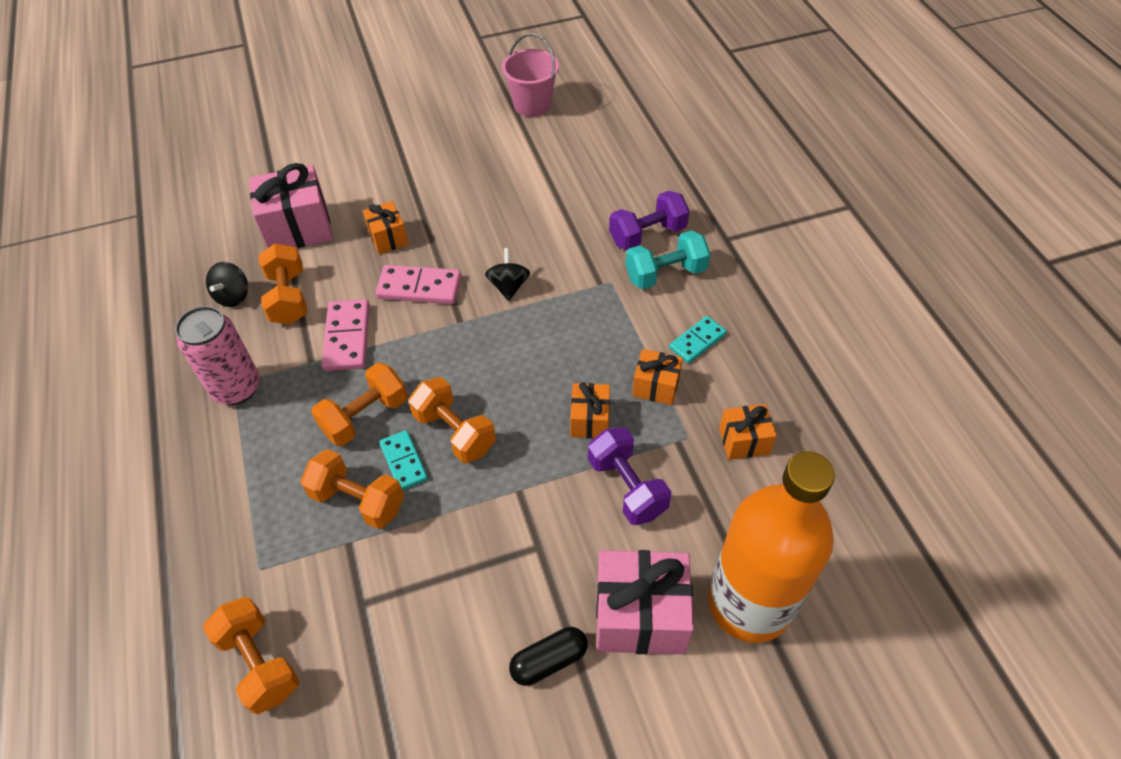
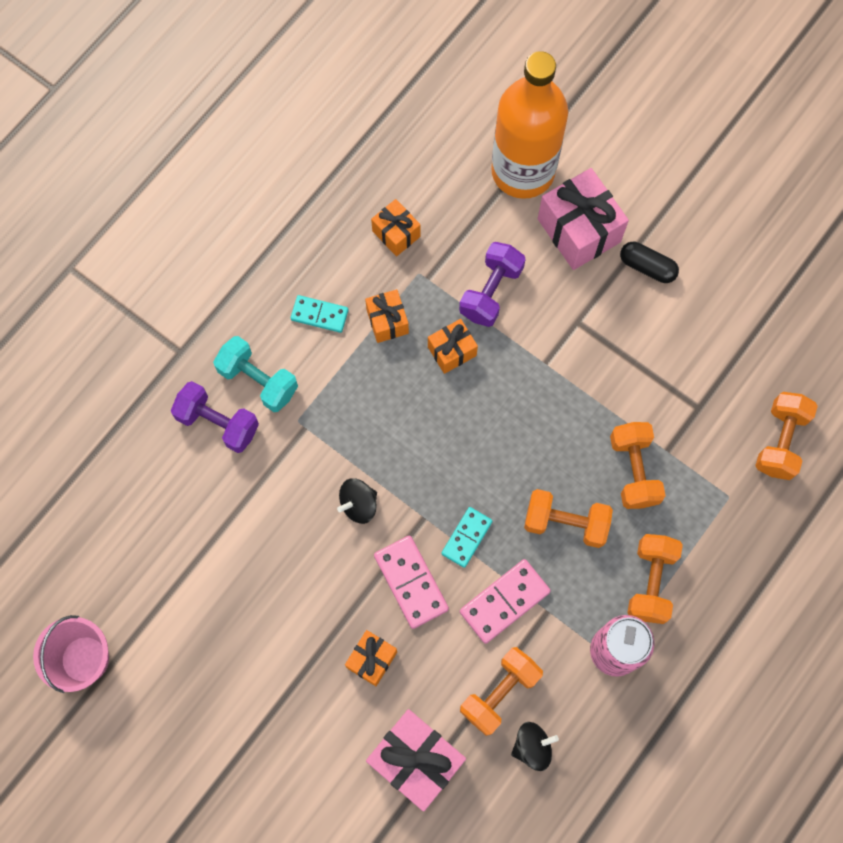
camera: 125 degrees left, 20 degrees up
(403, 462) = (581, 462): turquoise domino -> turquoise domino (467, 537)
(454, 432) = (531, 443): orange dumbbell -> orange dumbbell (651, 582)

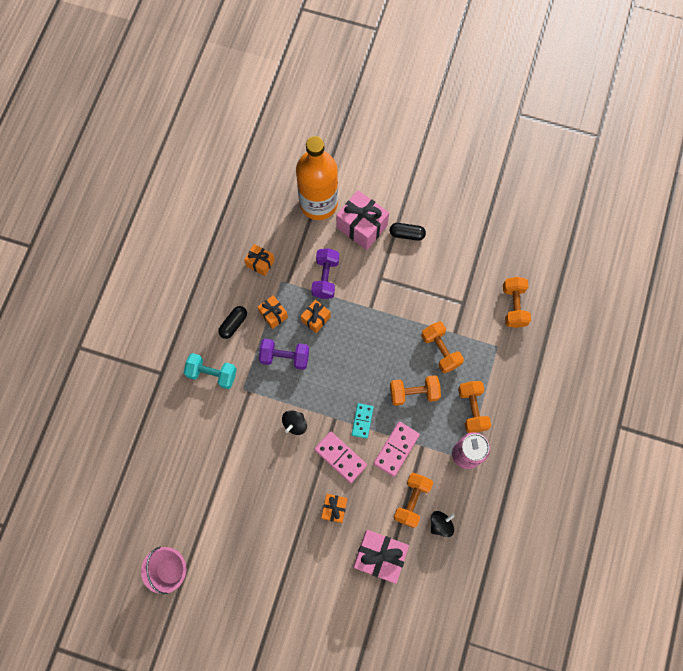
camera: 20 degrees left, 0 degrees up
(218, 423) = (198, 406): purple dumbbell -> purple dumbbell (285, 357)
(319, 315) = (233, 324): turquoise domino -> black capsule

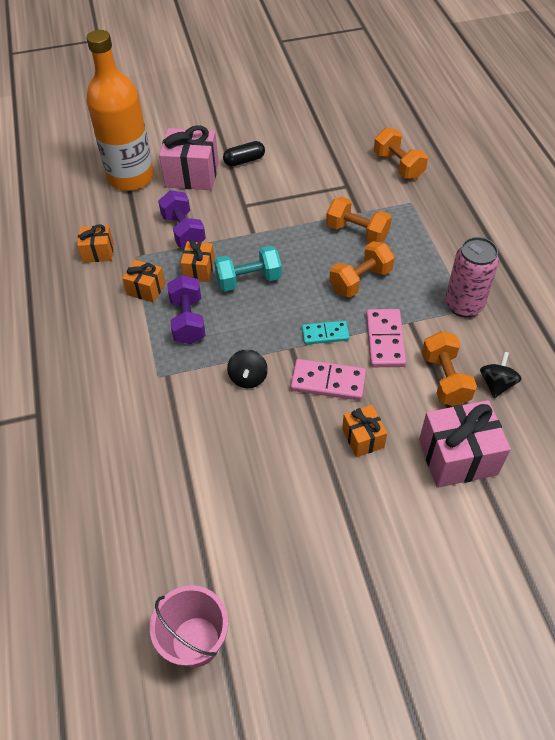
camera: 30 degrees left, 20 degrees down
(212, 374) = (107, 381): turquoise dumbbell -> turquoise dumbbell (248, 280)
(233, 324) = (103, 320): black capsule -> none
(285, 357) = (188, 320): purple dumbbell -> purple dumbbell turned 75 degrees counterclockwise
(362, 421) = (325, 334): turquoise domino -> turquoise domino turned 75 degrees counterclockwise
(472, 409) = (433, 263): orange dumbbell -> none

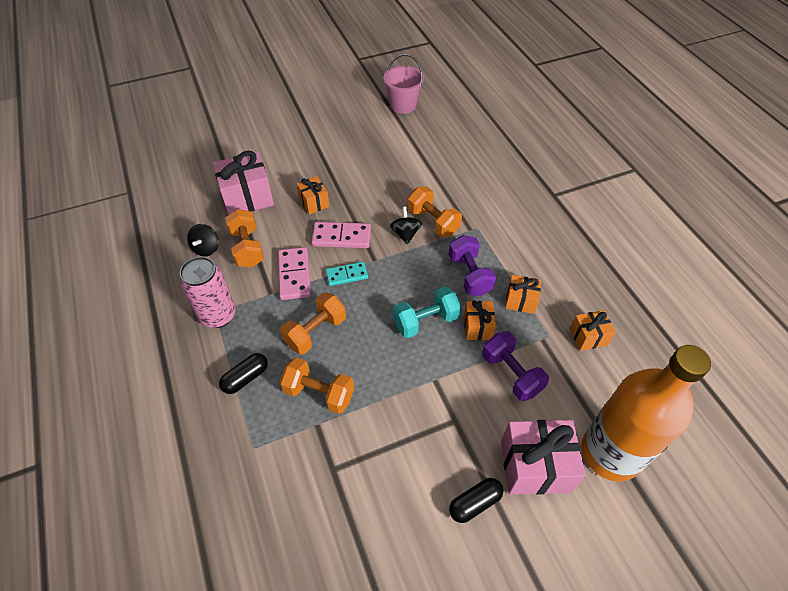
camera: 170 degrees right, 0 degrees up
(398, 165) = (263, 518): orange dumbbell -> orange dumbbell (433, 222)
(425, 249) = (246, 378): none -> black capsule

